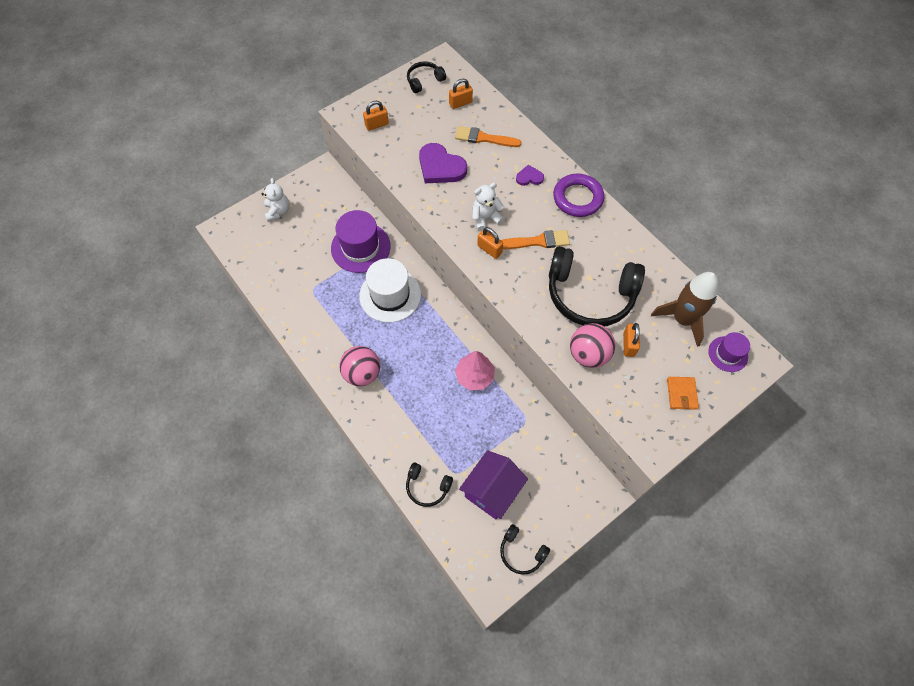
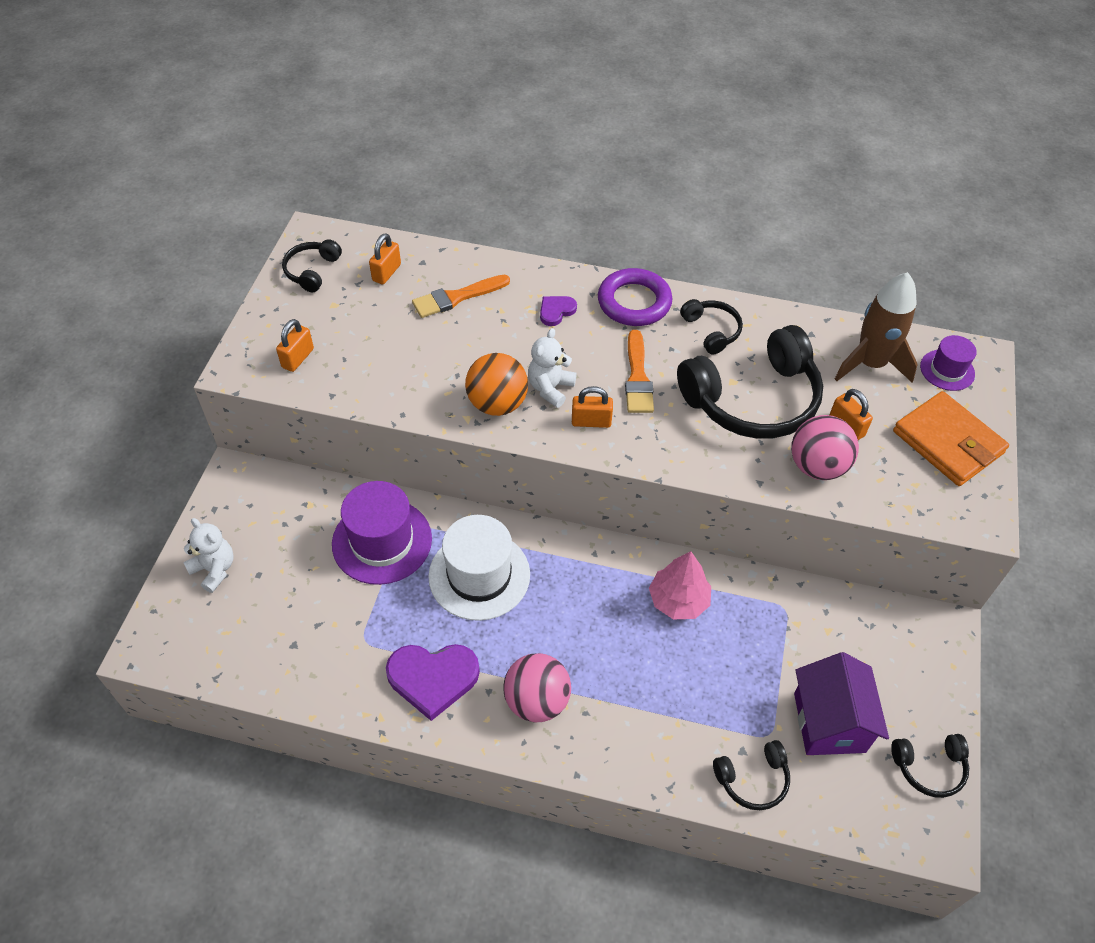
camera: 40 degrees left, 10 degrees down
(440, 167) = (435, 361): purple heart -> purple heart (433, 678)
(450, 209) = (497, 404): none -> orange ball
(537, 241) = (637, 377): orange brush -> orange brush turned 135 degrees clockwise
(606, 241) = (711, 331): none -> black headphones
(681, 394) = (948, 442): orange wallet -> orange wallet, size x1.88

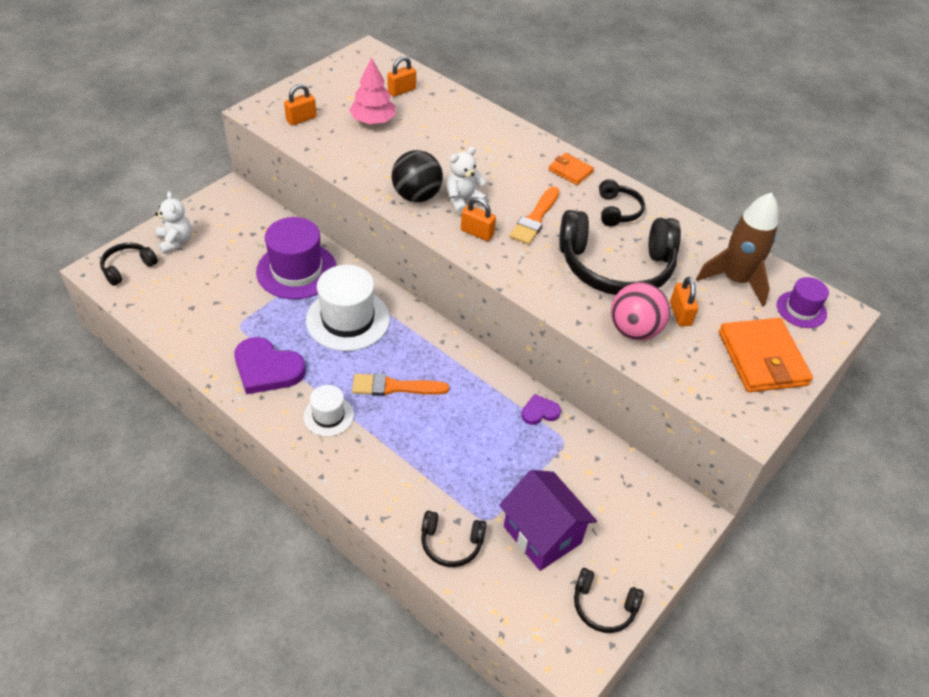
camera: 25 degrees right, 5 degrees down
(312, 271) = (351, 72): black headphones -> black headphones (127, 267)
(457, 297) = (439, 122): orange brush -> orange brush (394, 387)
(497, 404) = (416, 196): orange ball -> black ball
(537, 701) = (328, 416): pink ball -> white hat
(556, 311) = (506, 156): purple heart -> purple heart (539, 412)
(634, 302) = (570, 171): purple ring -> orange wallet
(678, 600) = (483, 398): pink tree -> pink tree (373, 121)
(829, 722) = (542, 534): purple house -> purple house turned 60 degrees counterclockwise

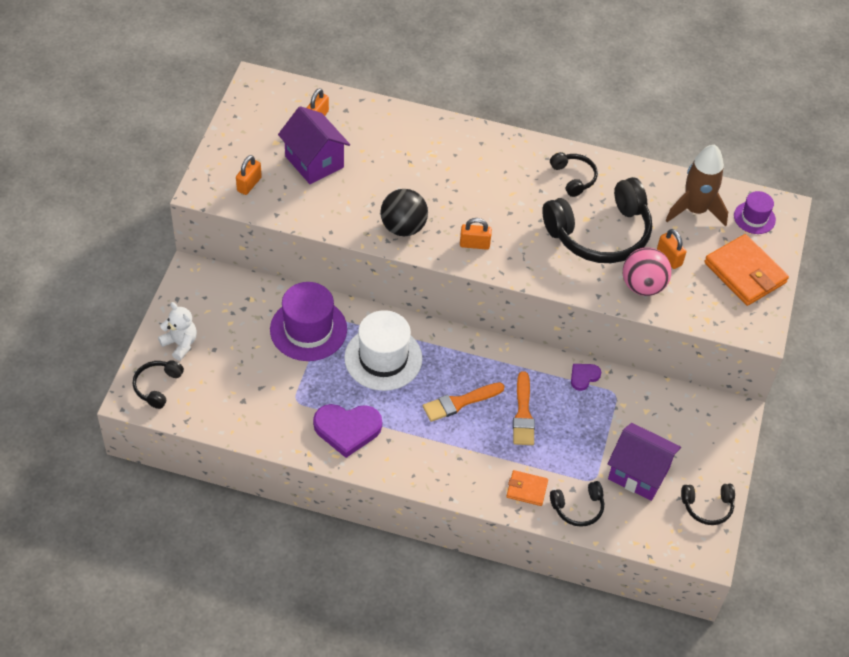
camera: 25 degrees left, 5 degrees up
(328, 416) = (424, 448): white hat -> none
(373, 121) = (314, 162): pink tree -> purple house
(463, 201) = (444, 217): white teddy bear -> none
(535, 218) = (512, 212): orange brush -> orange brush (523, 413)
(570, 171) = (514, 151): orange wallet -> orange wallet (527, 489)

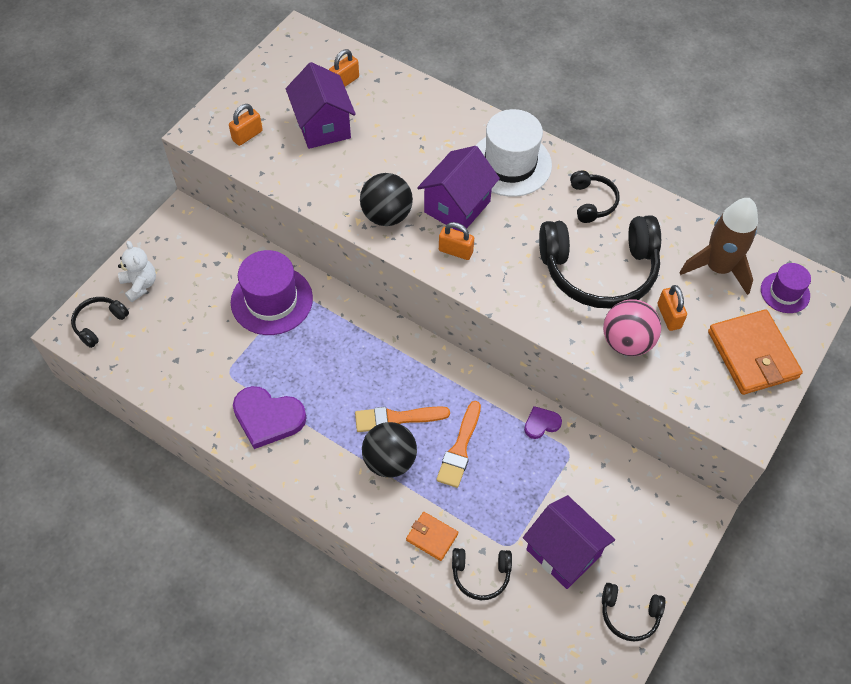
camera: 20 degrees right, 5 degrees up
(383, 358) = (335, 349): white hat -> white hat (510, 164)
(461, 206) = (457, 207): none -> purple house
(467, 438) = (390, 460): none -> black ball

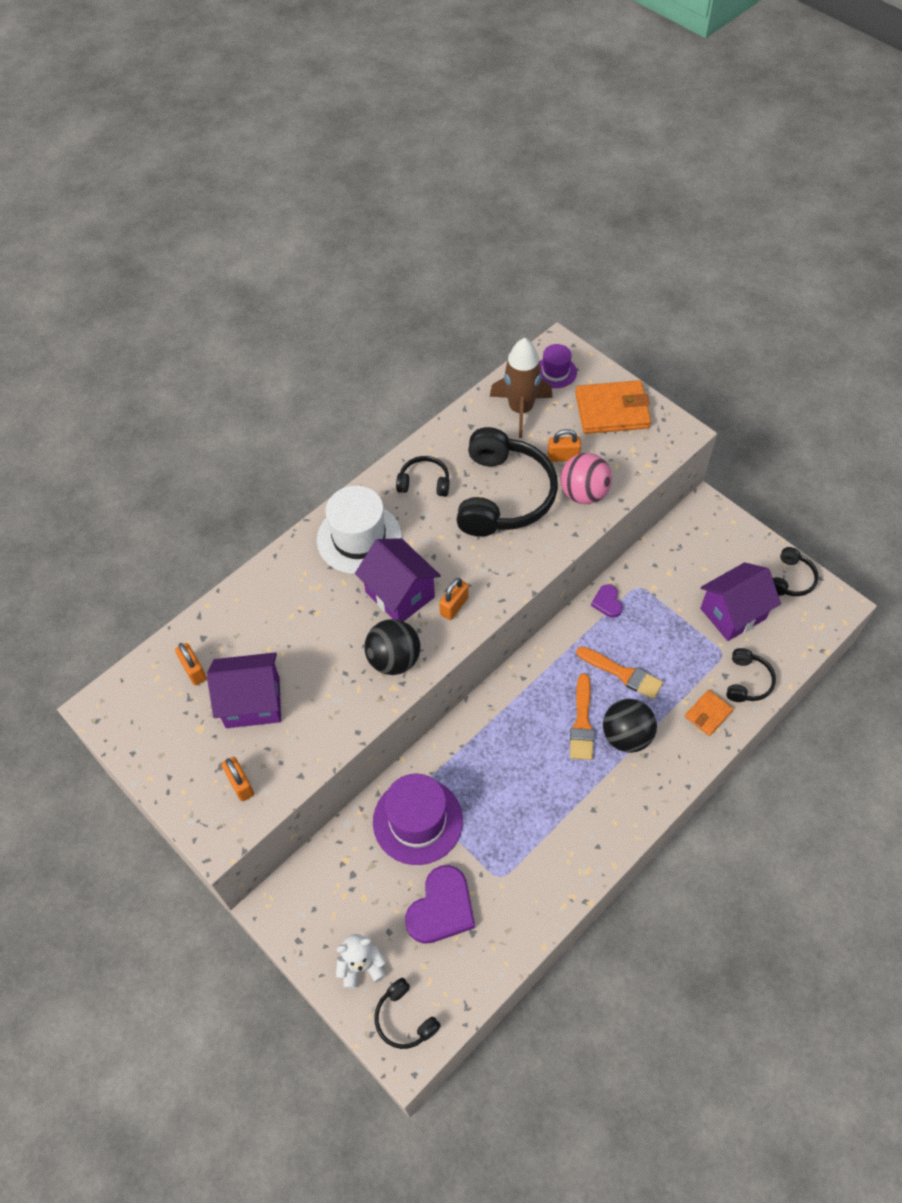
camera: 75 degrees left, 0 degrees up
(268, 418) = (561, 843): purple heart -> purple heart (441, 908)

